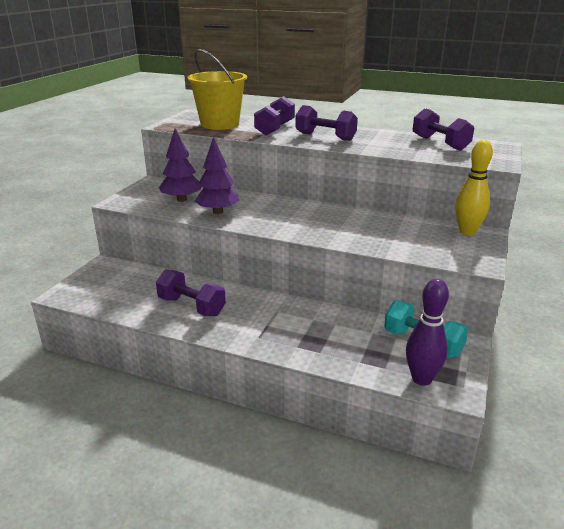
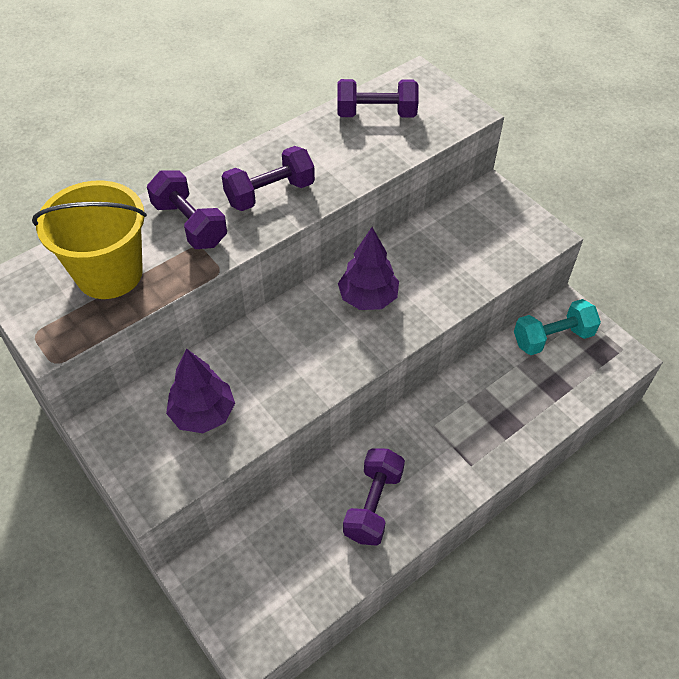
camera: 60 degrees left, 25 degrees up
(191, 306) = (373, 505): purple dumbbell -> purple dumbbell turned 45 degrees counterclockwise
(218, 212) = (276, 389): purple tree -> purple tree (368, 298)
(421, 379) = (601, 371): purple bowling pin -> none
(467, 232) = (482, 201): yellow bowling pin -> none

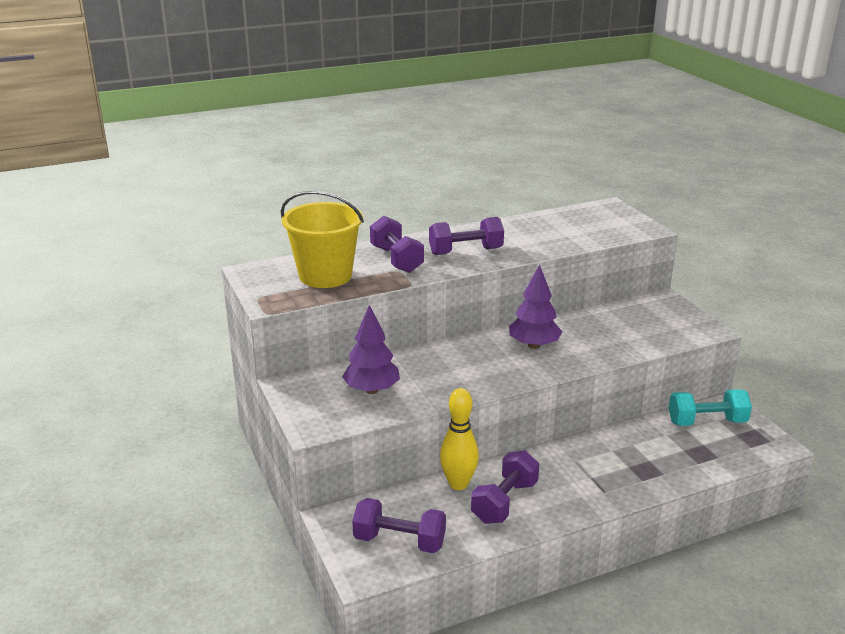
camera: 15 degrees right, 25 degrees down
(318, 489) = (458, 484): none -> yellow bowling pin
(376, 114) = (568, 221): purple dumbbell -> purple dumbbell (399, 541)

